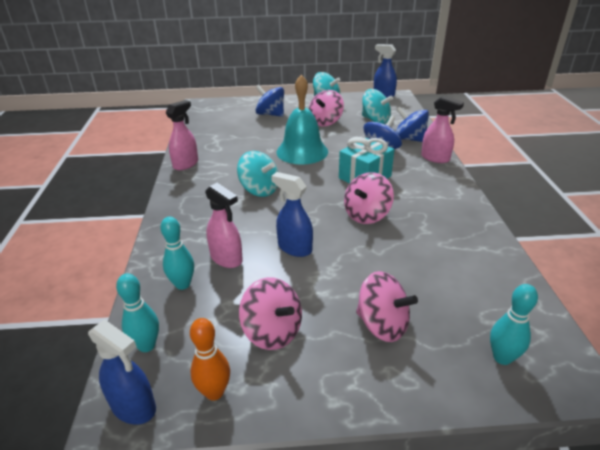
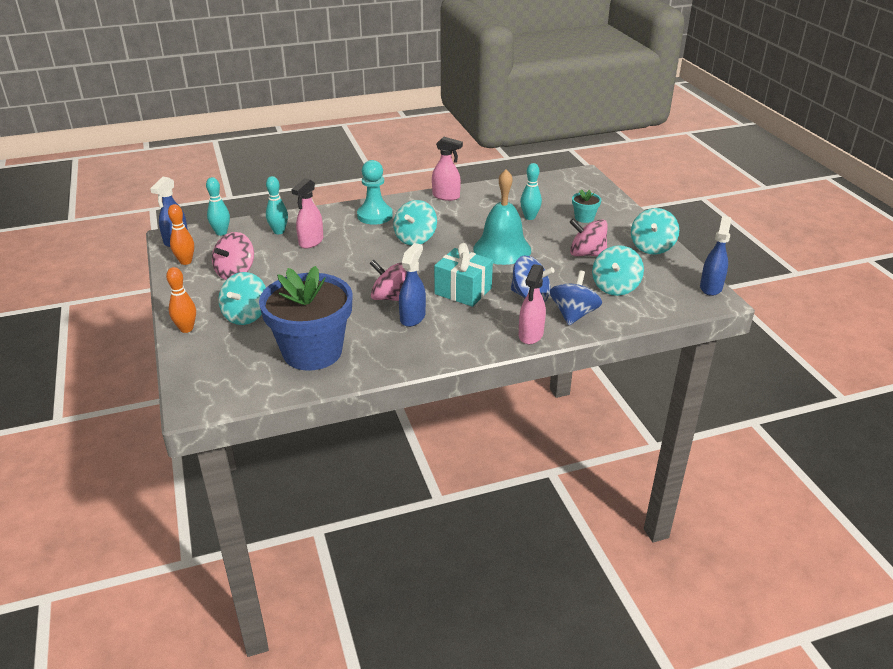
camera: 75 degrees right, 0 degrees up
(194, 208) = (375, 216): none -> turquoise pawn
(270, 114) = (584, 218): blue spinning top -> turquoise flower pot
(294, 248) = (331, 268): blue spray bottle -> blue spray bottle (413, 317)
(382, 325) = (246, 315): pink spinning top -> turquoise spinning top
(407, 390) = (186, 329): none -> orange bowling pin
(461, 273) = (312, 352): none -> blue flower pot
(502, 357) = (216, 369): turquoise bowling pin -> turquoise bowling pin (529, 217)

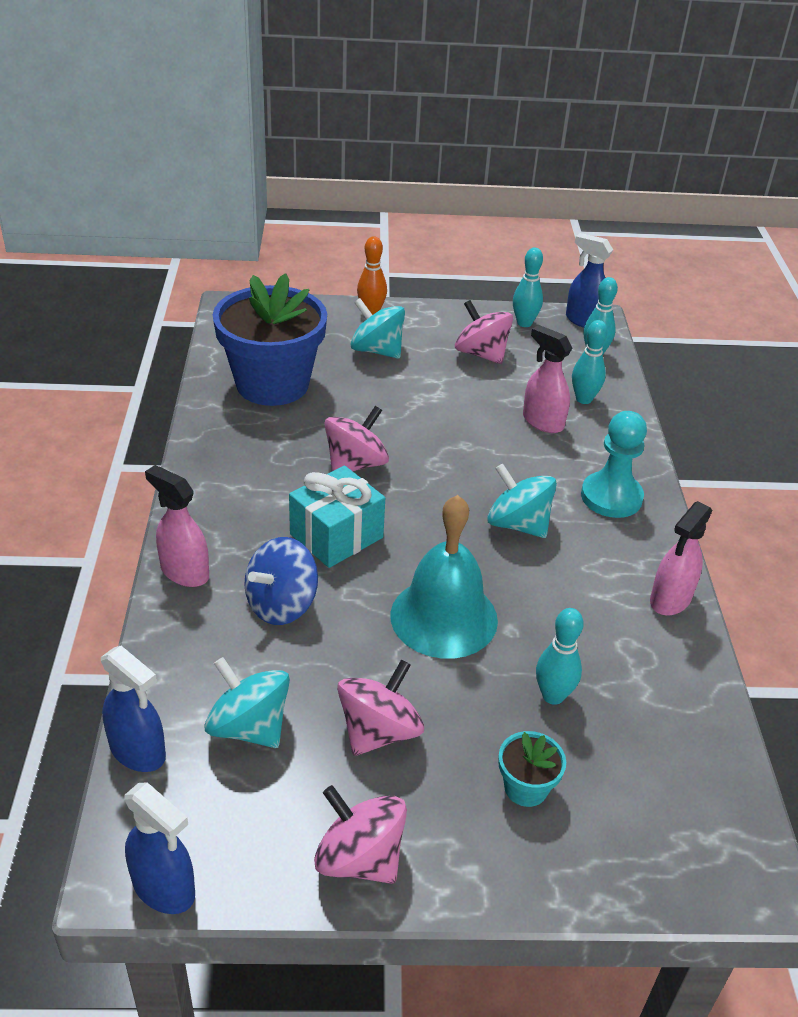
camera: 105 degrees right, 5 degrees up
(185, 262) = (524, 323): orange bowling pin -> turquoise bowling pin
(413, 317) = (296, 473): blue spray bottle -> blue spray bottle (138, 751)
(573, 315) = (203, 638): blue spinning top -> none
(652, 247) = (359, 858): turquoise spinning top -> pink spinning top

